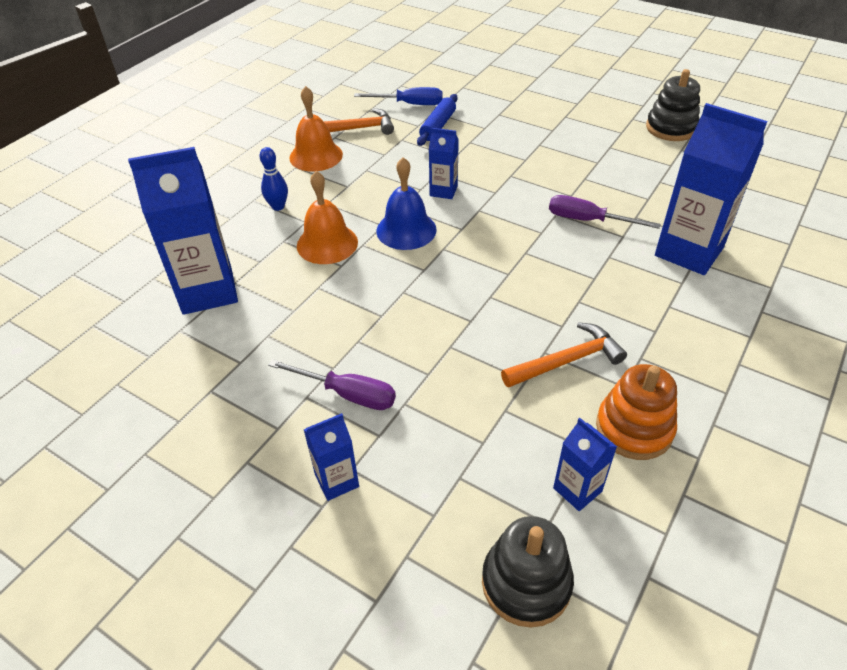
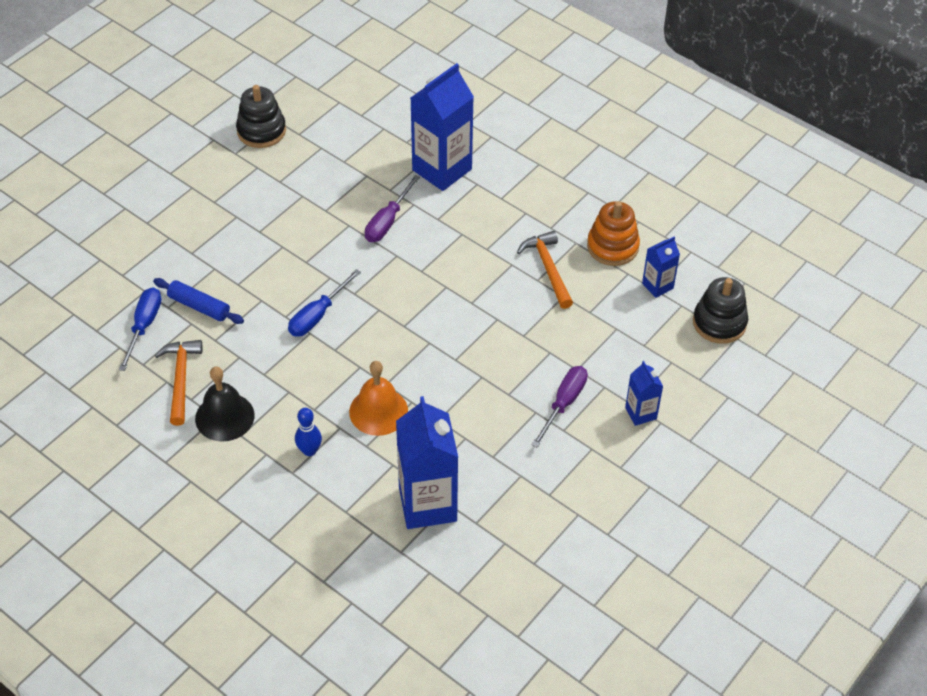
camera: 85 degrees left, 5 degrees up
(316, 156) = (224, 417): orange bell -> black bell
(406, 230) = (372, 350): blue bell -> none
(443, 191) = (318, 315): blue carton -> blue screwdriver

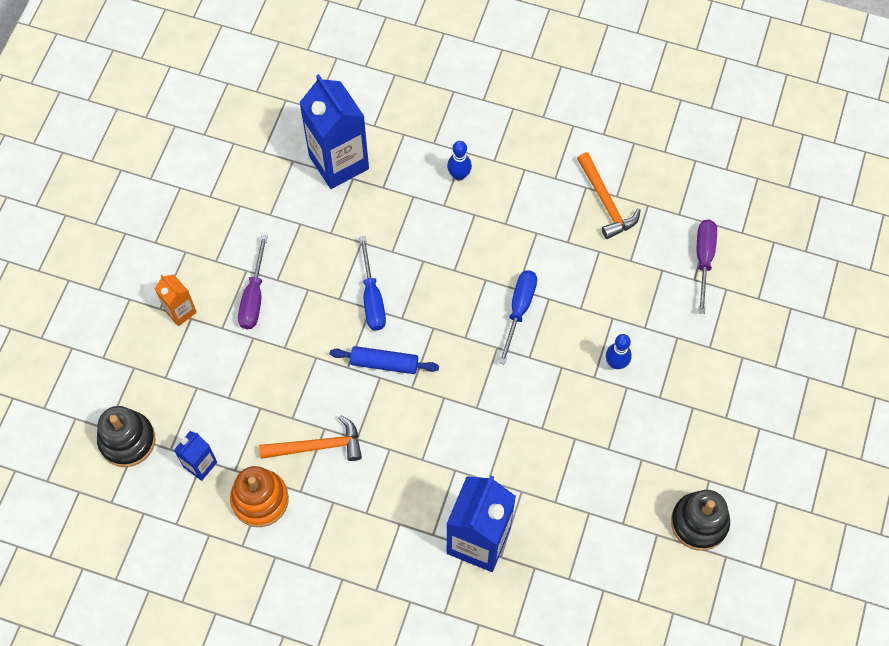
camera: 160 degrees right, 15 degrees up
(144, 326) = (671, 242): blue screwdriver -> blue screwdriver (372, 298)
(199, 306) = (634, 280): blue rolling pin -> blue rolling pin (384, 363)
(224, 417) = (547, 181): black bell -> none
(257, 250) = (616, 363): none -> blue bowling pin
(378, 411) = (417, 232): orange bell -> none
(387, 221) = (504, 447): purple screwdriver -> purple screwdriver (703, 259)
(548, 268) = (318, 446): orange hammer -> orange hammer turned 60 degrees counterclockwise
(641, 413) = (180, 311): blue carton -> orange carton

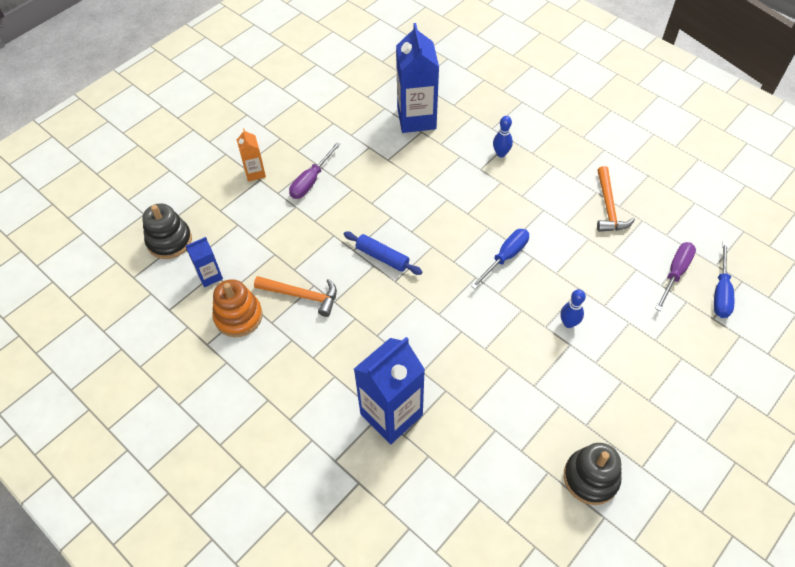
camera: 25 degrees right, 10 degrees down
(372, 298) = (396, 210): blue screwdriver -> blue screwdriver (721, 292)

